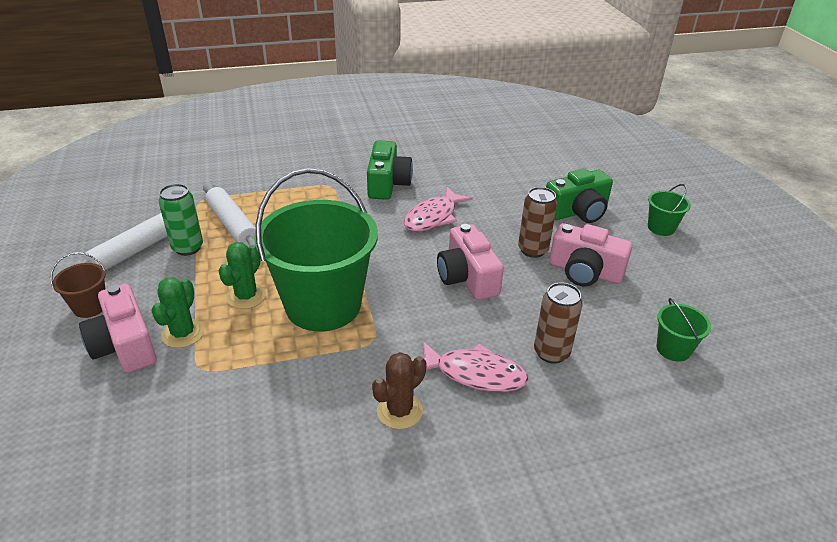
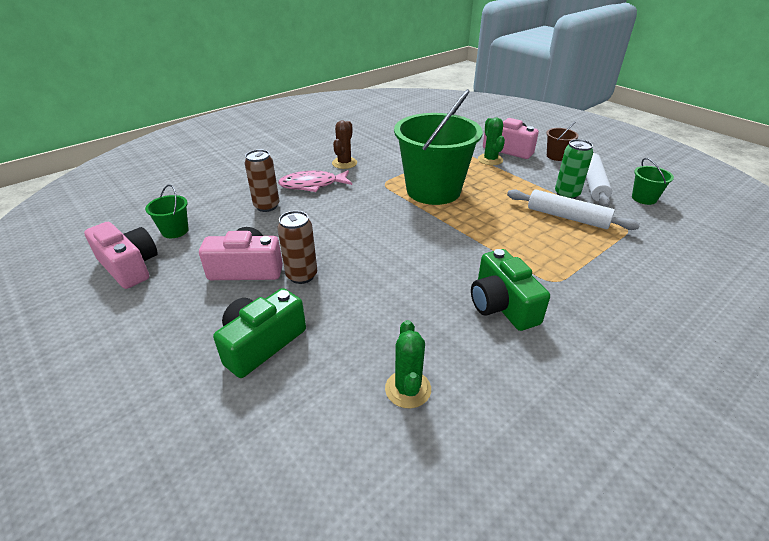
camera: 155 degrees right, 0 degrees up
(246, 296) = (484, 182): green cactus -> green cactus (408, 389)
(433, 217) = (418, 279): pink fish -> none
(467, 277) = (348, 234): pink camera -> pink camera (129, 266)
(661, 228) = (151, 355): green bucket -> green bucket (644, 198)

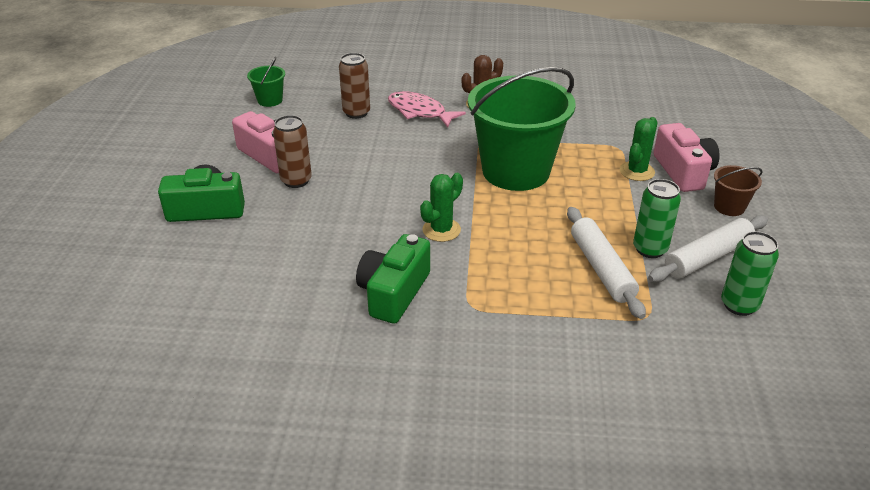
camera: 45 degrees right, 0 degrees up
(129, 266) = (211, 112): pink camera -> none
(408, 389) = (238, 294): green cactus -> green cactus (441, 230)
(644, 198) = (739, 305): green bucket -> green can

